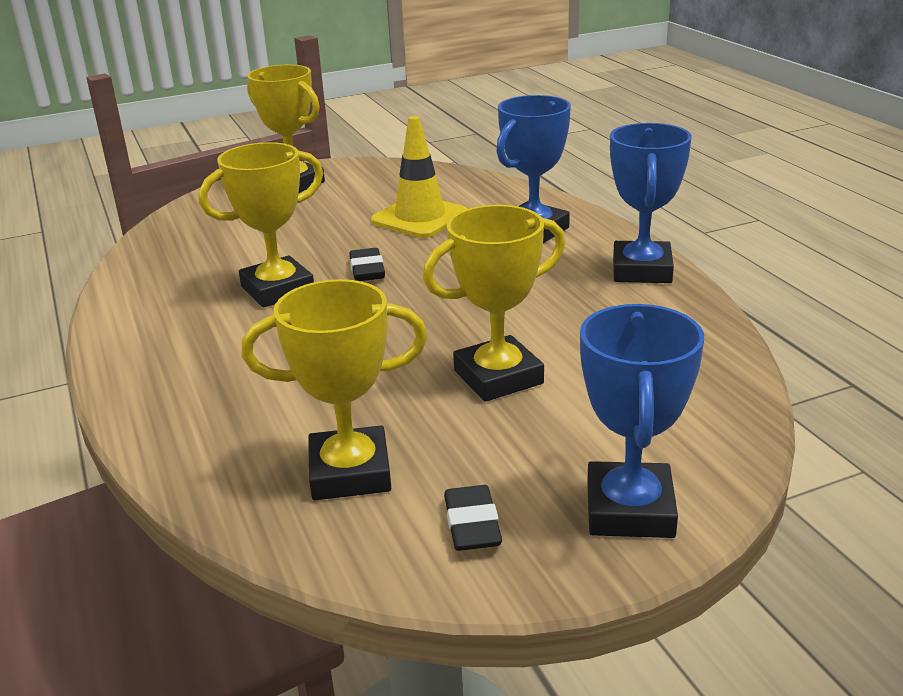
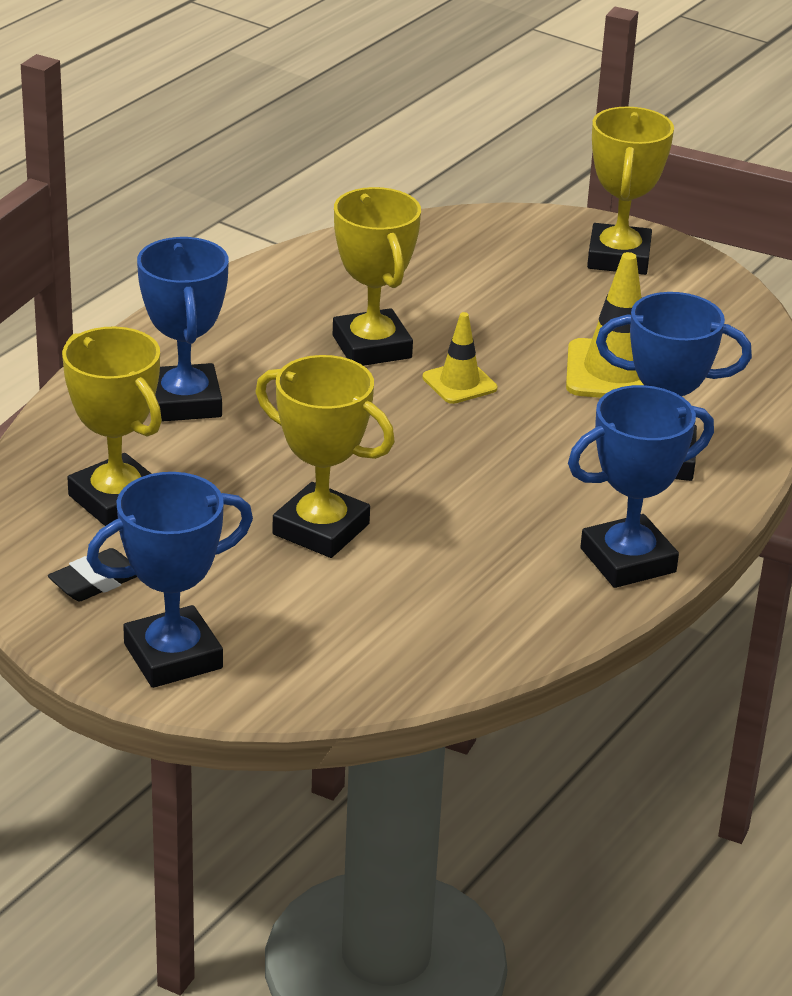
camera: 55 degrees right, 5 degrees up
(243, 392) = (185, 402): none -> blue trophy
(278, 289) = (371, 347): yellow trophy -> yellow trophy turned 45 degrees clockwise
(367, 270) = (459, 383): black eraser -> yellow traffic cone

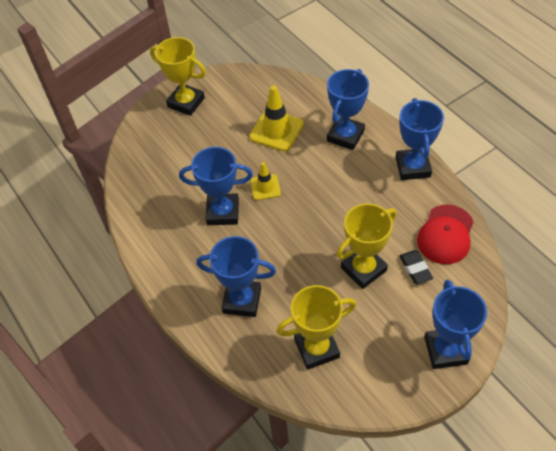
camera: 65 degrees left, 20 degrees up
(96, 581) = (381, 371): black eraser -> black eraser (415, 269)
(371, 347) = (223, 212): yellow trophy -> blue trophy
(464, 626) = (445, 234): none -> red cap

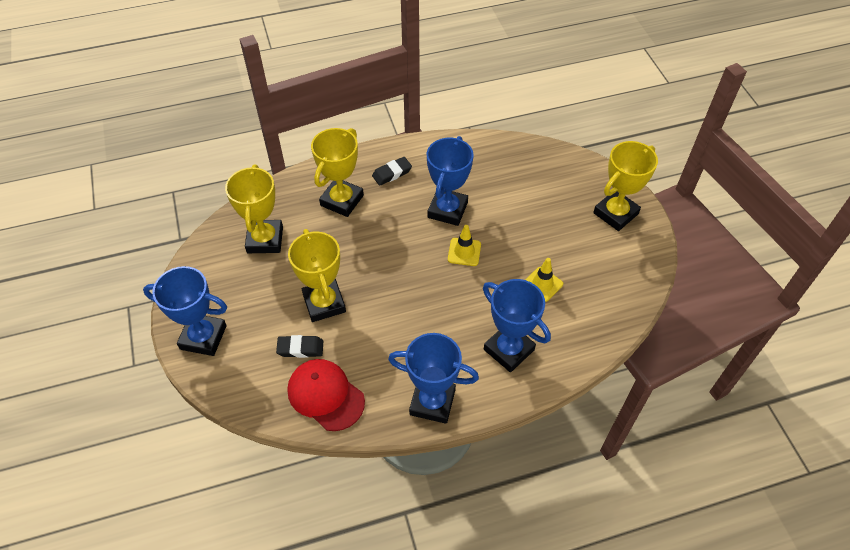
camera: 105 degrees right, 0 degrees up
(192, 270) = (392, 173): none -> black eraser
(242, 300) = (342, 200): blue trophy -> yellow trophy
(276, 130) = (542, 284): yellow traffic cone -> yellow traffic cone, size x0.60

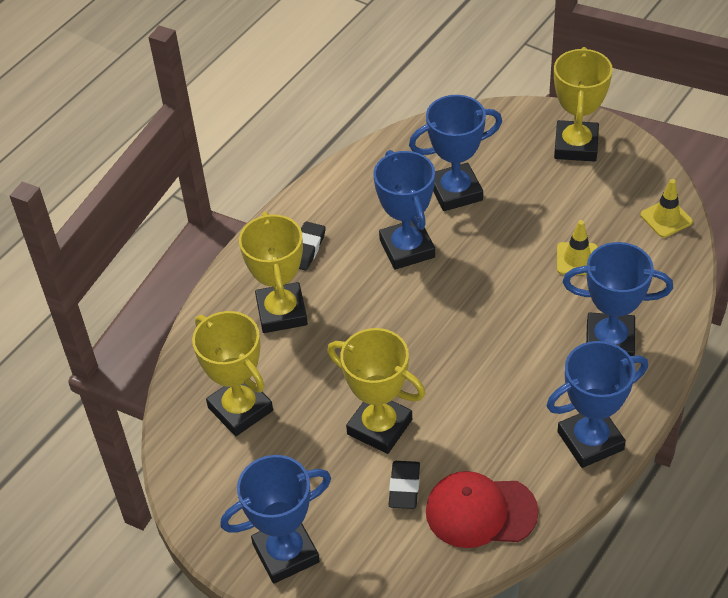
camera: 35 degrees left, 5 degrees down
(300, 348) = (404, 487): black eraser -> black eraser turned 45 degrees counterclockwise
(464, 252) = (469, 279): yellow traffic cone -> yellow traffic cone (666, 218)
(511, 194) = (455, 191): none -> blue trophy

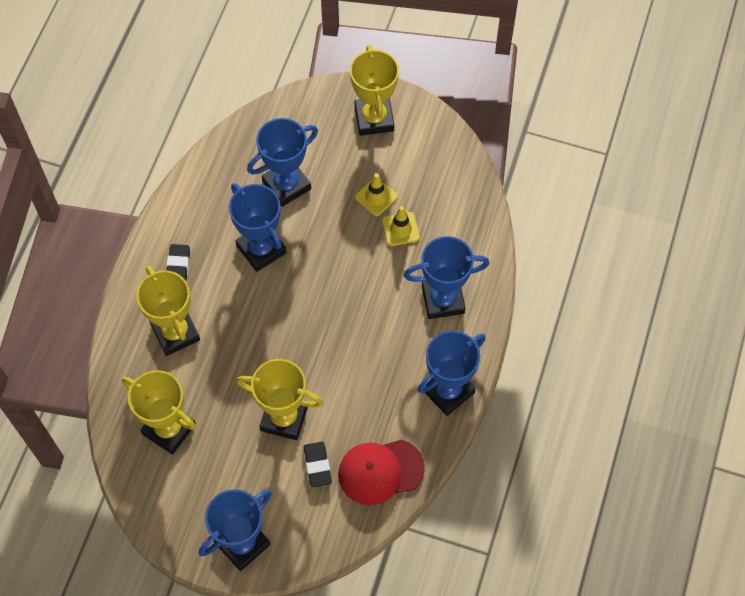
camera: 20 degrees left, 15 degrees up
(666, 218) = (462, 175): yellow traffic cone -> yellow traffic cone (376, 197)

